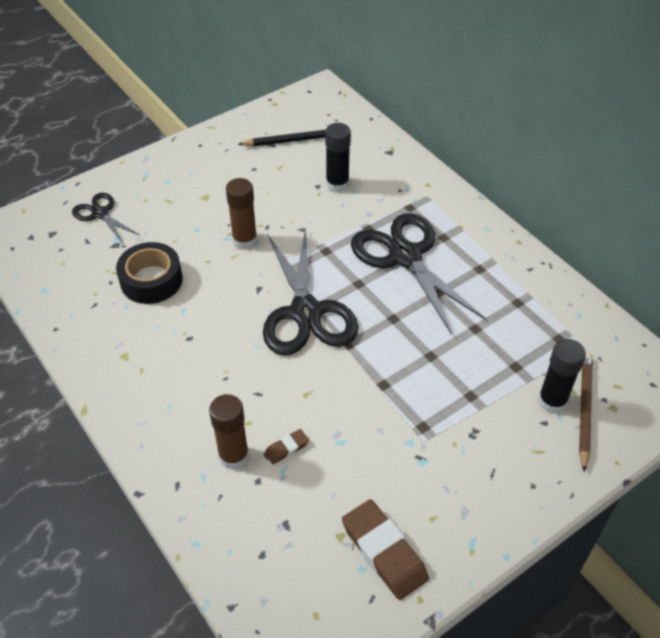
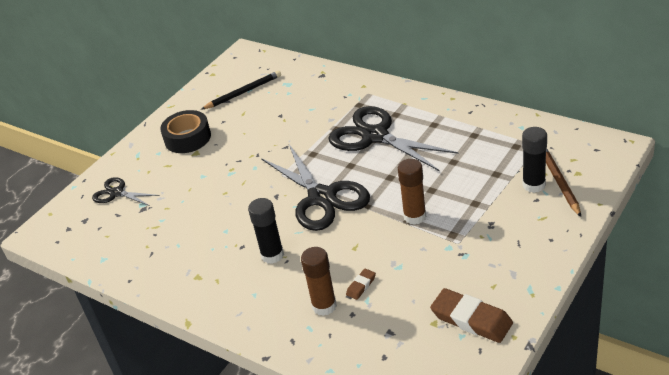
camera: 15 degrees left, 10 degrees down
(151, 280) = (187, 221): black tape -> black tape (188, 138)
(244, 240) = (245, 169): brown glue stick -> brown glue stick (414, 216)
(337, 184) = (295, 109): black glue stick -> black glue stick (272, 255)

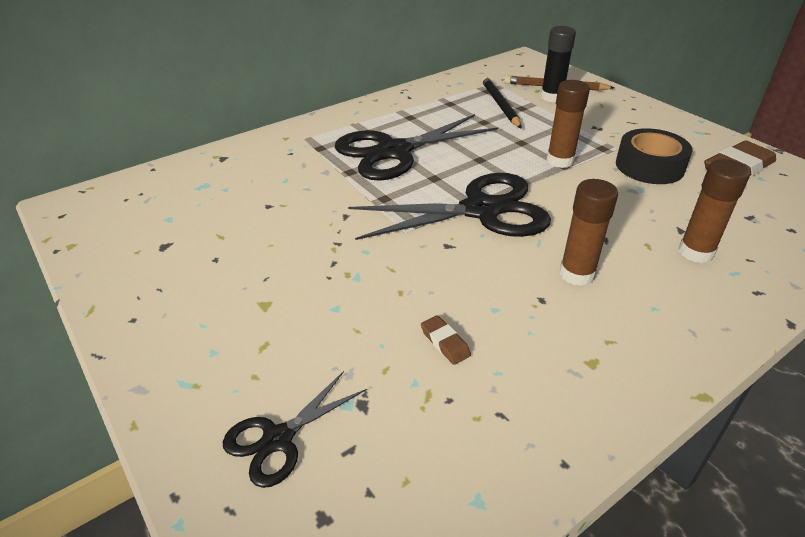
camera: 75 degrees left, 0 degrees up
(188, 138) = (213, 306): black tape -> black tape (649, 166)
(243, 92) = (168, 225): black pencil -> black pencil (500, 105)
(272, 255) = (577, 274): black glue stick -> brown glue stick
(361, 286) = (666, 218): brown eraser -> brown eraser (445, 342)

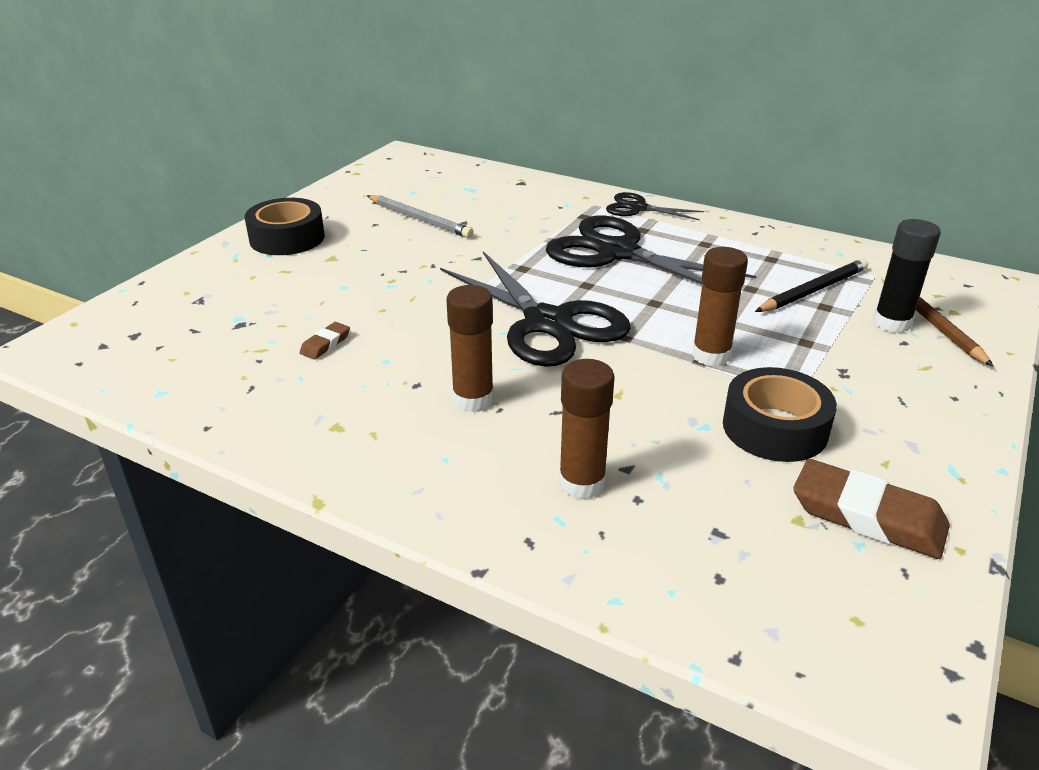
camera: 65 degrees right, 5 degrees down
(184, 330) = (287, 238): none -> black tape
(236, 229) = (419, 219): none -> grey pencil
(278, 439) = (196, 301): black scissors -> black scissors (638, 208)

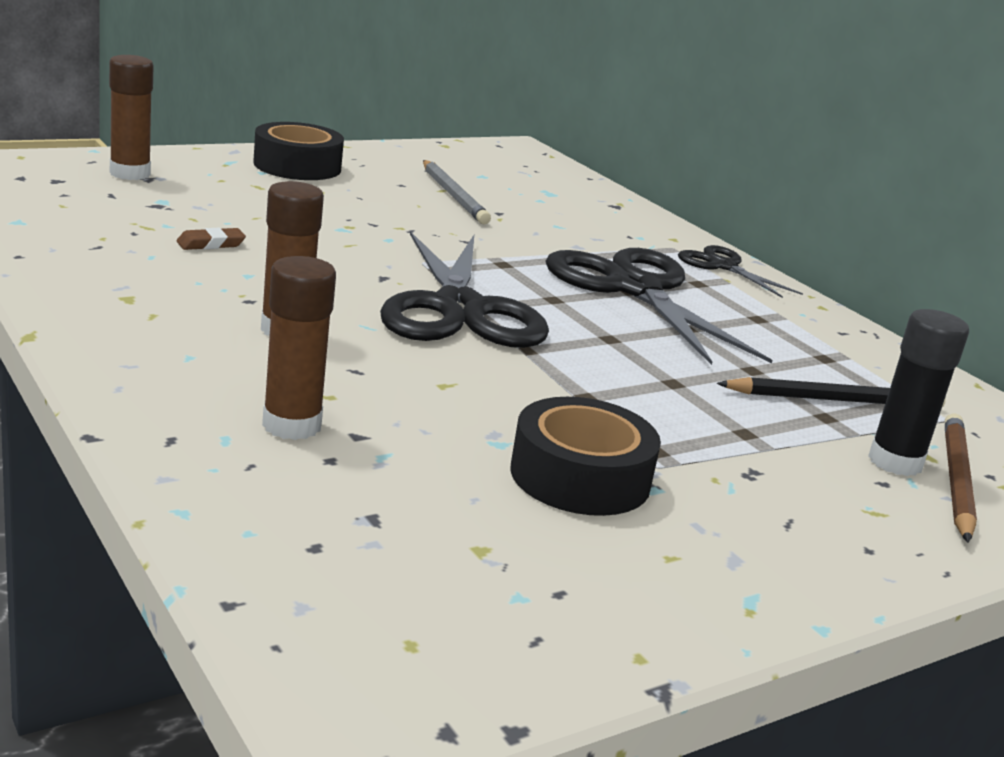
camera: 25 degrees right, 10 degrees down
(711, 355) = (604, 398): brown glue stick -> brown glue stick (130, 173)
(867, 516) = (569, 582): brown eraser -> none

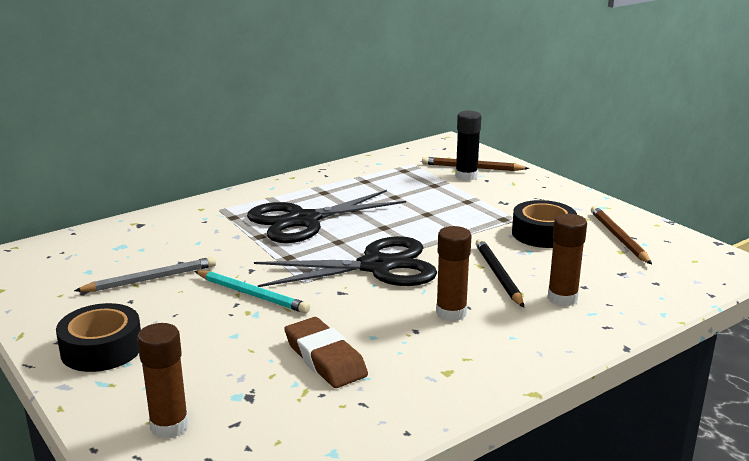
camera: 90 degrees left, 0 degrees up
(211, 244) = (325, 358): brown eraser -> brown eraser, size x2.07
(394, 232) = (252, 294): none -> turquoise pencil
(555, 567) = (619, 238): none -> brown pencil
(723, 266) = (245, 197): black scissors -> none
(834, 400) = (414, 182): black pencil -> black pencil (498, 275)

